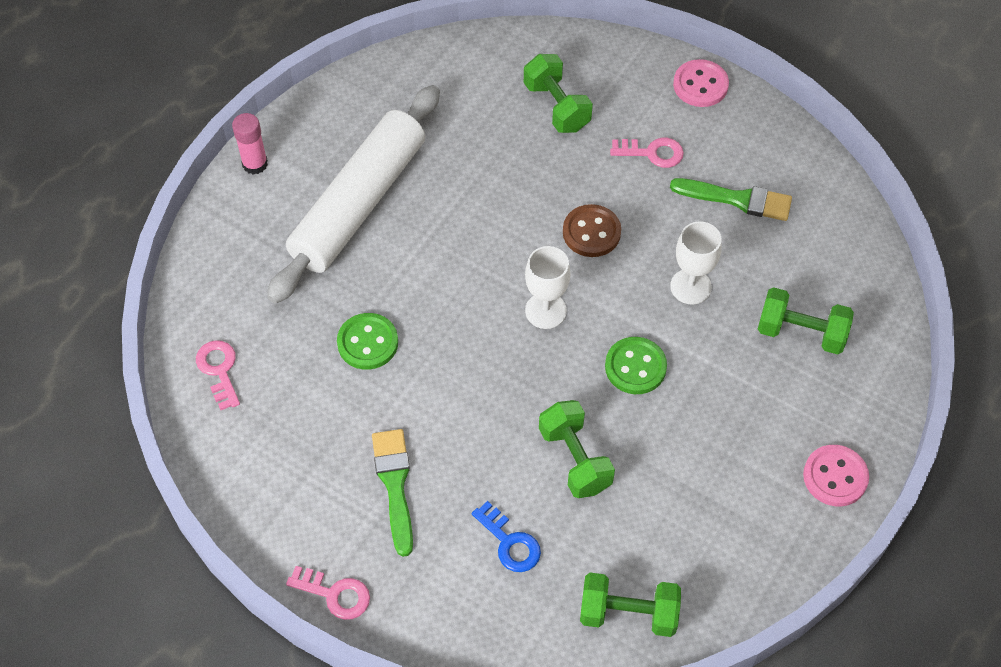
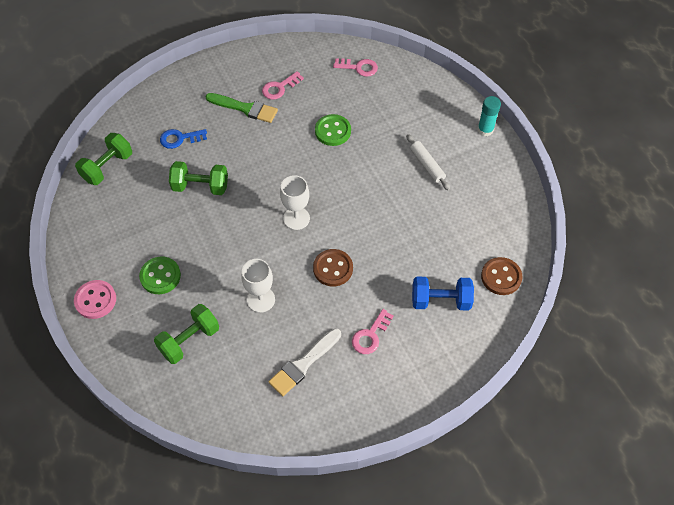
camera: 120 degrees right, 0 degrees up
(255, 164) = (485, 130): pink glue stick -> turquoise glue stick
(335, 594) = (209, 65): pink key -> pink key (279, 88)
(359, 203) = (427, 165): white rolling pin -> white rolling pin, size x0.40
(483, 63) = (501, 277): none -> brown button
(556, 106) = (440, 300): green dumbbell -> blue dumbbell
(635, 367) = (231, 242): green button -> green button (160, 276)
(700, 85) = (409, 399): pink button -> none
(737, 199) = (303, 364): green brush -> white brush

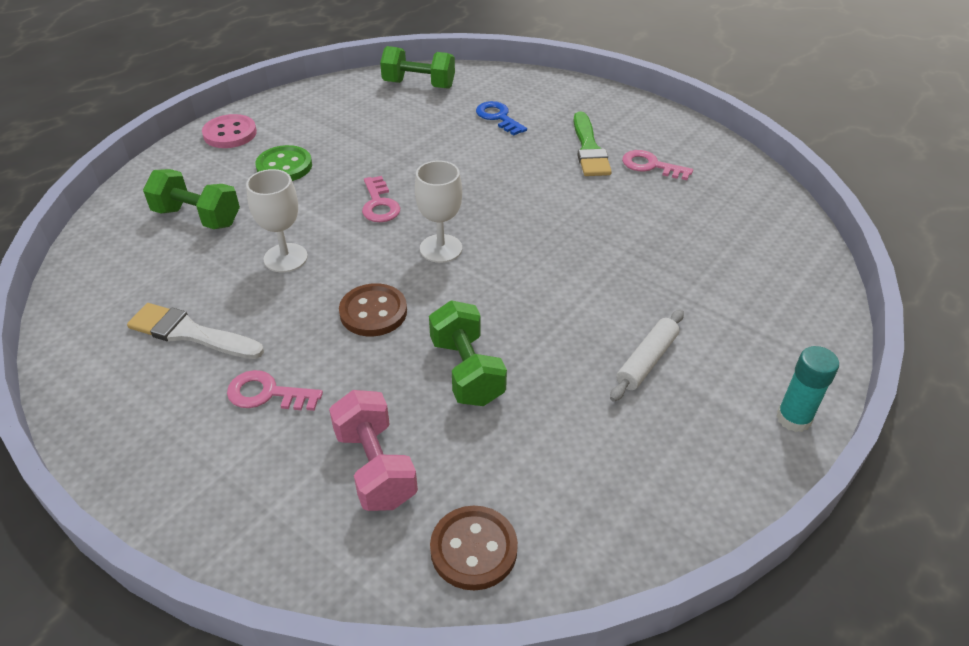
camera: 65 degrees right, 15 degrees down
(200, 186) = (437, 154): green dumbbell -> green dumbbell (467, 371)
(333, 131) = (621, 236): green button -> none
(358, 67) = (764, 225): pink key -> pink key (379, 204)
(440, 300) = (375, 467): blue dumbbell -> pink dumbbell

